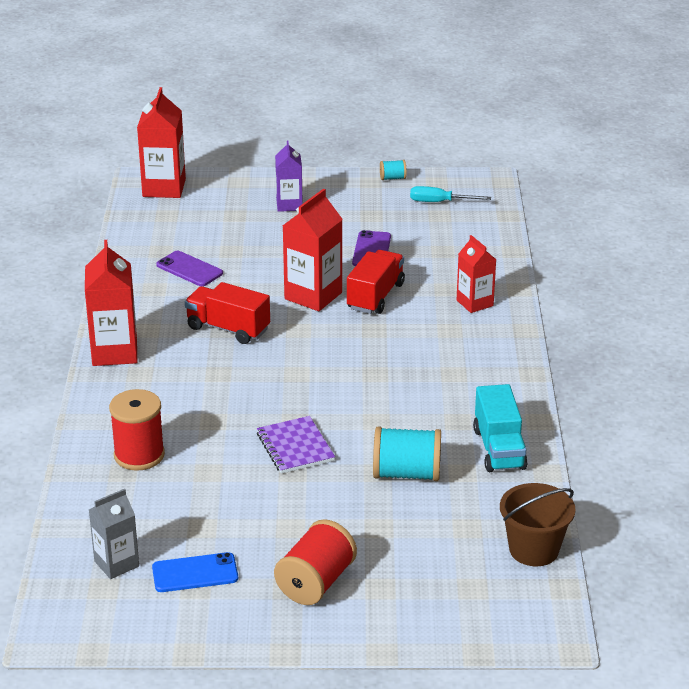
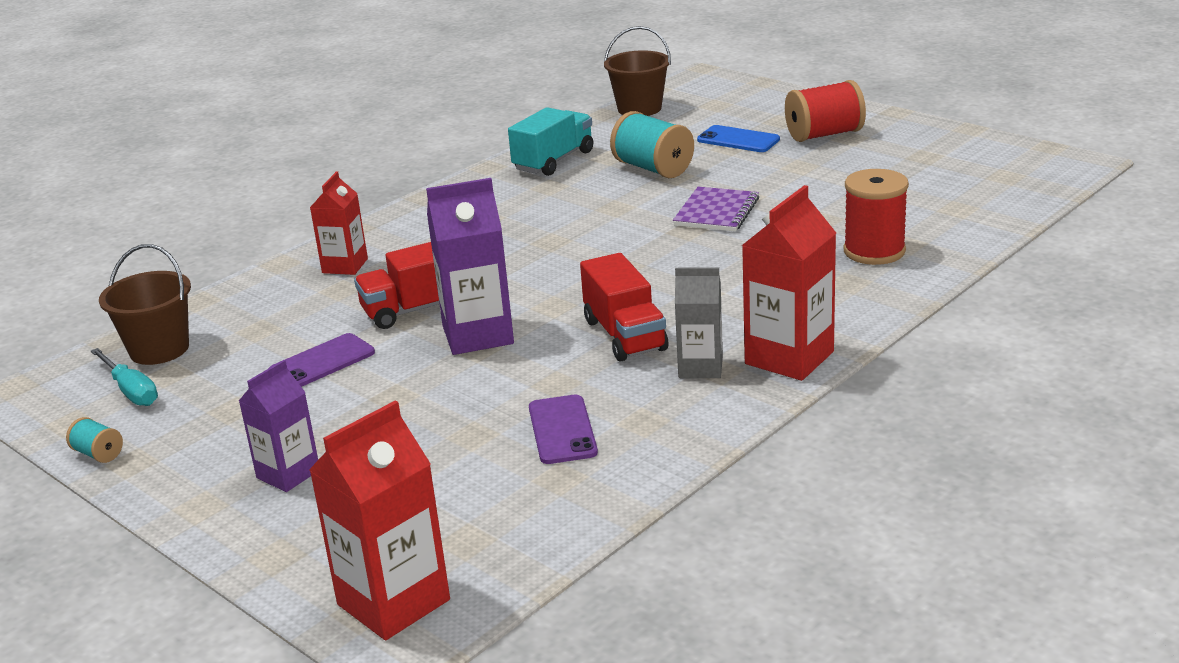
camera: 135 degrees left, 5 degrees down
(116, 564) = (979, 186): grey carton -> grey carton (700, 367)
(195, 573) = (915, 163): blue phone -> blue phone (738, 140)
(313, 296) = (478, 335): red carton -> purple carton
(472, 222) = (159, 349): none -> brown bucket

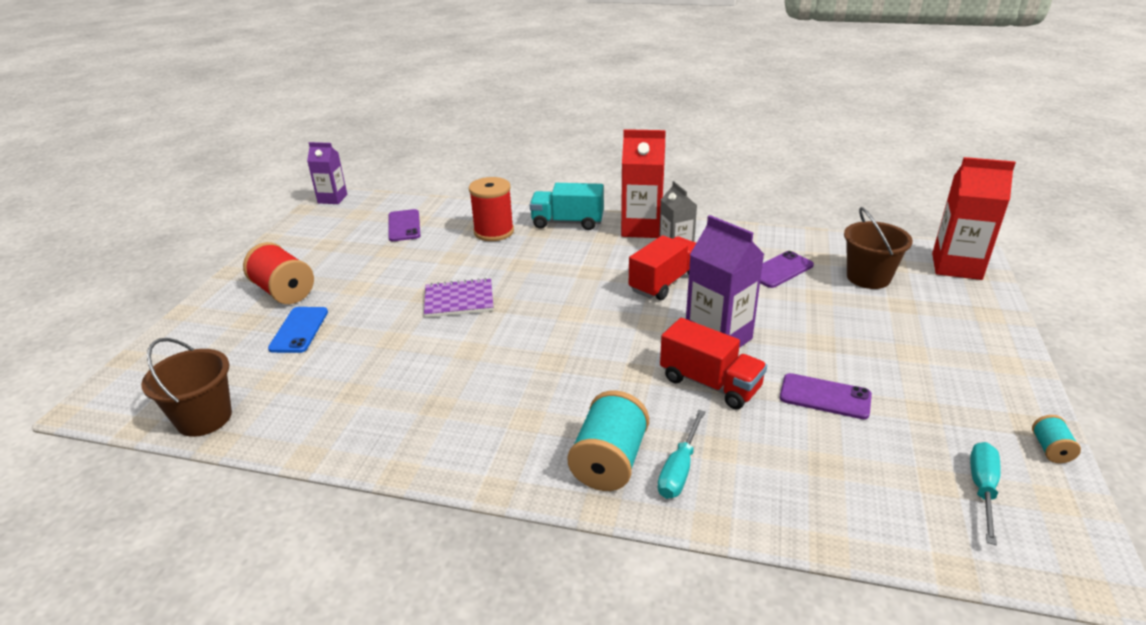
camera: 120 degrees left, 5 degrees up
(159, 349) = (921, 516): brown bucket -> brown bucket (868, 277)
(288, 474) = (937, 345): purple carton -> purple carton (332, 199)
(345, 266) = (679, 469): red carton -> turquoise screwdriver
(554, 161) = (371, 427): turquoise truck -> turquoise truck (567, 222)
(653, 168) = (377, 356): turquoise spool -> turquoise spool (609, 462)
(943, 199) = (404, 226): none -> purple phone

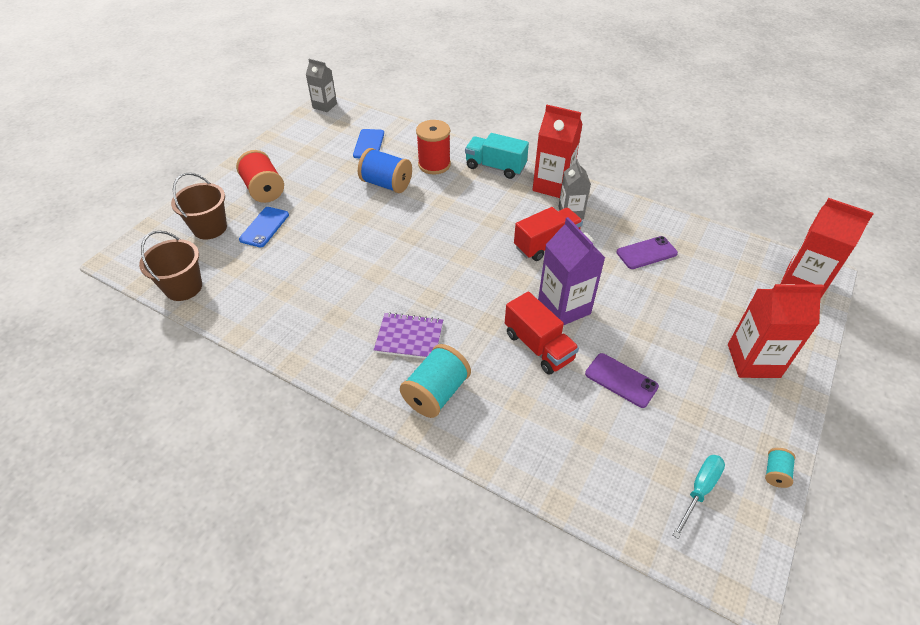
camera: 15 degrees right, 15 degrees up
(332, 199) = (324, 106): purple carton -> grey carton
(404, 226) = (369, 144): purple phone -> blue phone
(443, 259) = (386, 184): none -> blue spool
(459, 300) = (384, 225): purple notebook -> purple notebook (409, 337)
(679, 469) = (482, 412): turquoise screwdriver -> none
(868, 277) = (717, 277): brown bucket -> brown bucket (210, 228)
(954, 346) = (753, 361): none -> red carton

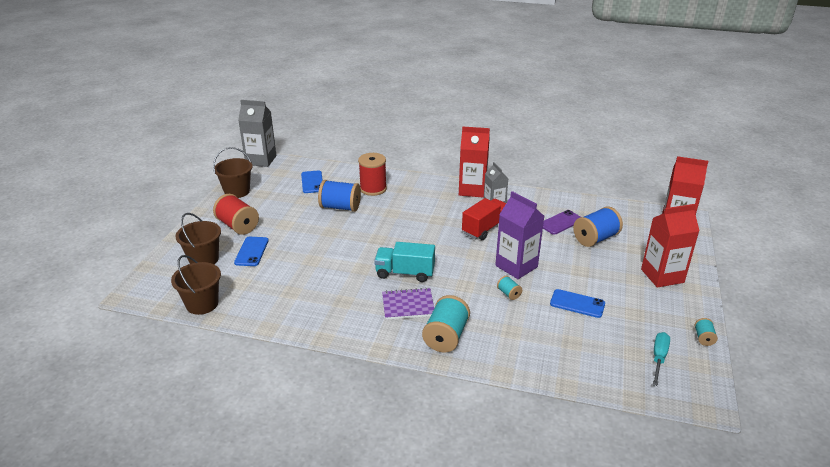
camera: 15 degrees left, 15 degrees down
(282, 143) = (237, 191): none -> brown bucket
(324, 106) = (261, 160): grey carton -> grey carton, size x1.57
(495, 167) = (422, 184): turquoise truck -> turquoise truck (405, 273)
(538, 346) = (508, 294): red truck -> turquoise spool
(621, 380) = (577, 304): purple phone -> blue phone
(683, 285) = (595, 238): none -> blue spool

